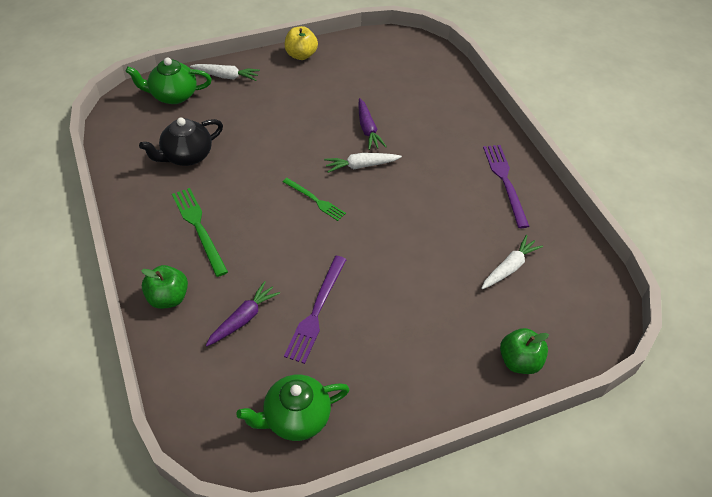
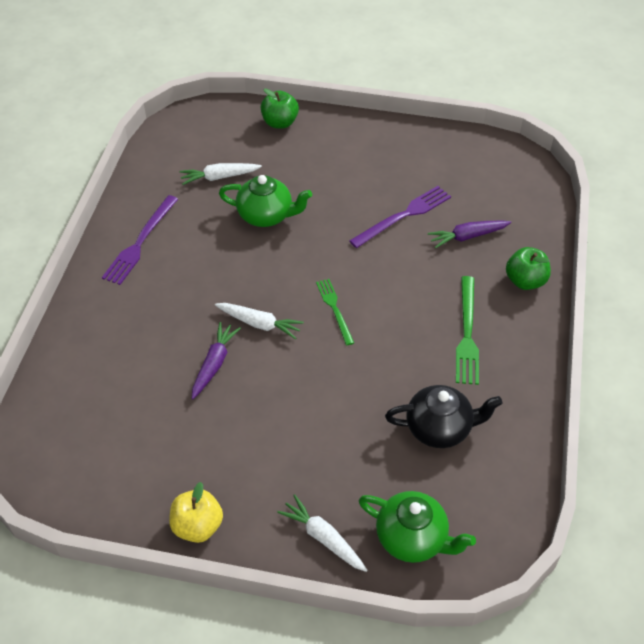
camera: 145 degrees left, 0 degrees up
(295, 418) = (465, 160): green teapot -> green teapot (266, 215)

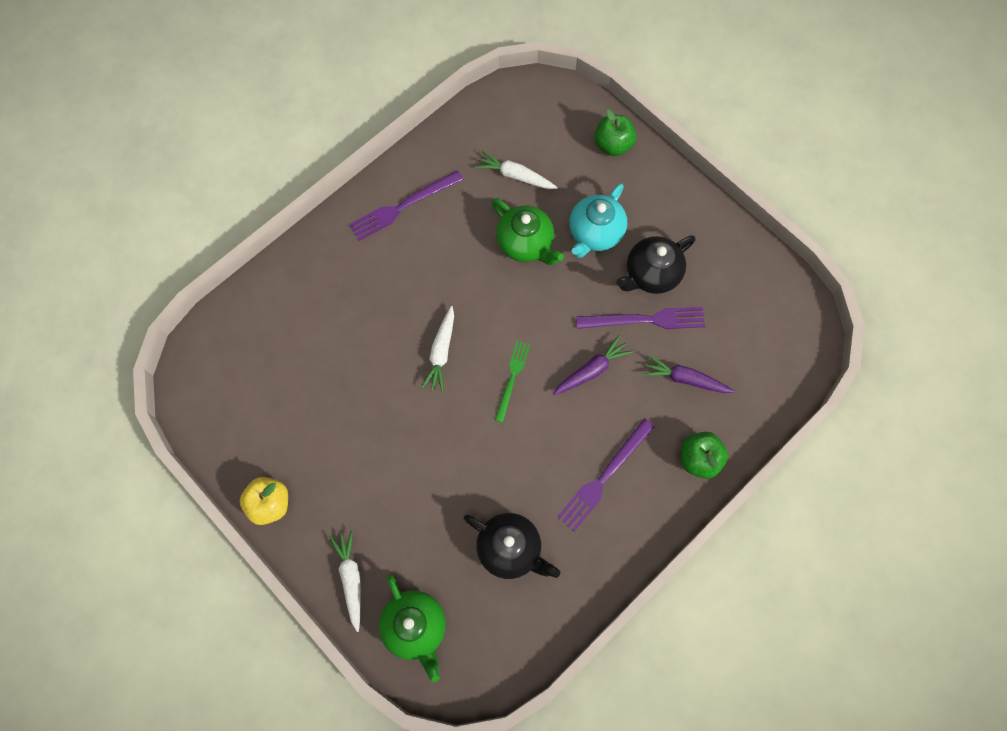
camera: 35 degrees right, 20 degrees up
(214, 364) = (379, 367): purple carrot -> purple carrot (591, 370)
(259, 324) = (441, 352): white carrot -> white carrot turned 45 degrees clockwise
(315, 182) = (595, 233): none -> turquoise teapot
(381, 186) = (651, 274): none -> black teapot
(467, 333) = (604, 477): green fork -> purple fork

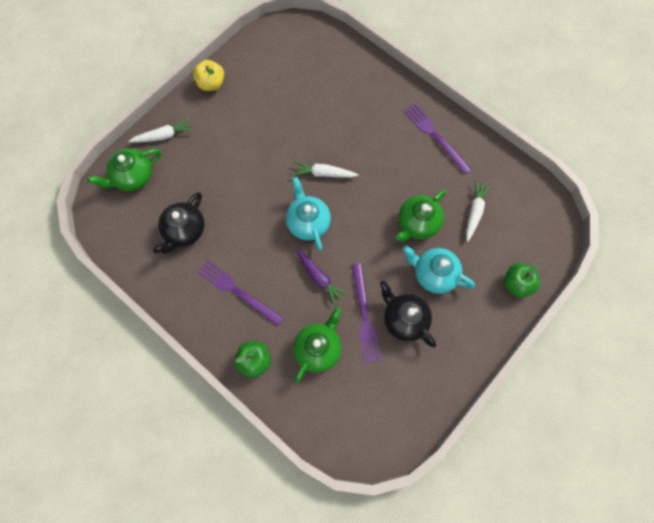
camera: 85 degrees right, 0 degrees up
(512, 378) = (308, 222): green fork -> turquoise teapot
(685, 379) = (318, 349): purple carrot -> green teapot

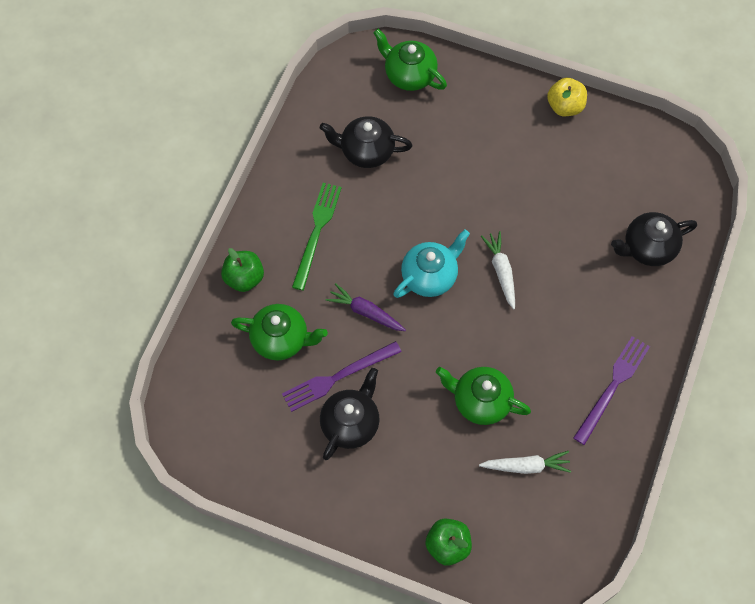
camera: 70 degrees right, 5 degrees down
(163, 136) = (473, 85): white carrot -> none
(237, 291) = (316, 232): purple fork -> green fork
(319, 278) = (366, 312): purple carrot -> purple carrot turned 90 degrees clockwise
(343, 76) = (648, 248): none -> black teapot
(434, 274) = (421, 441): turquoise teapot -> none

